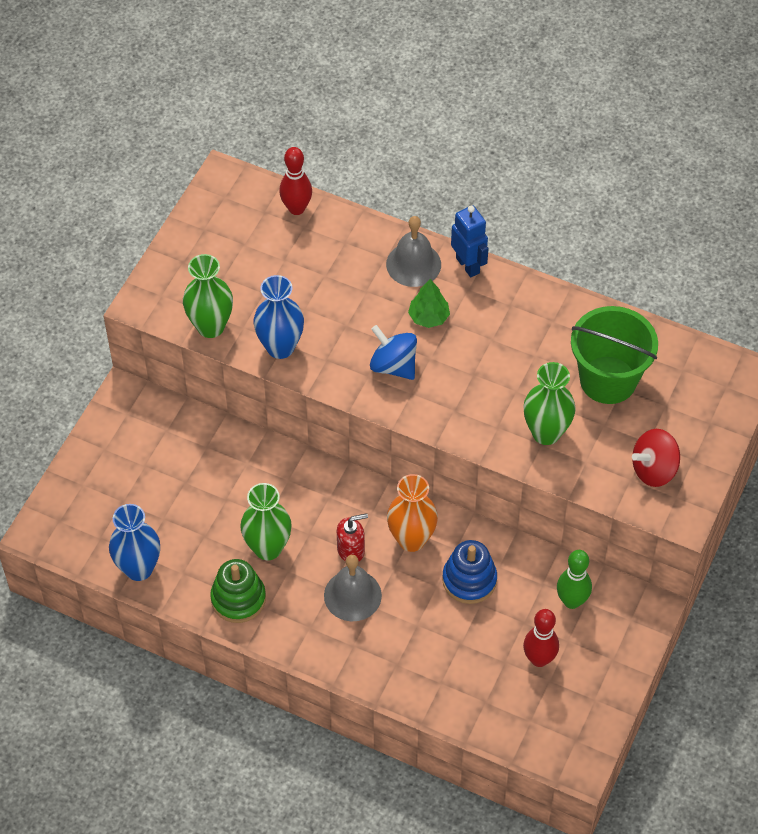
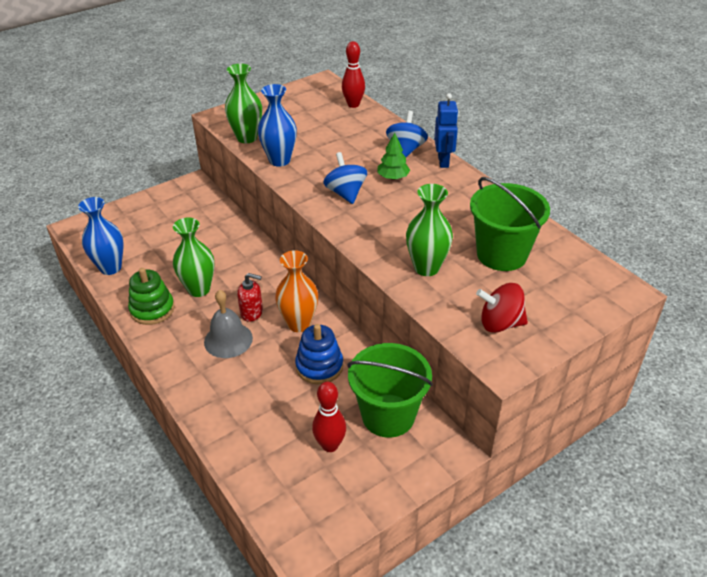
camera: 30 degrees right, 15 degrees down
(413, 264) = (406, 150): grey bell -> blue spinning top
(572, 601) = (388, 415): green bowling pin -> green bucket

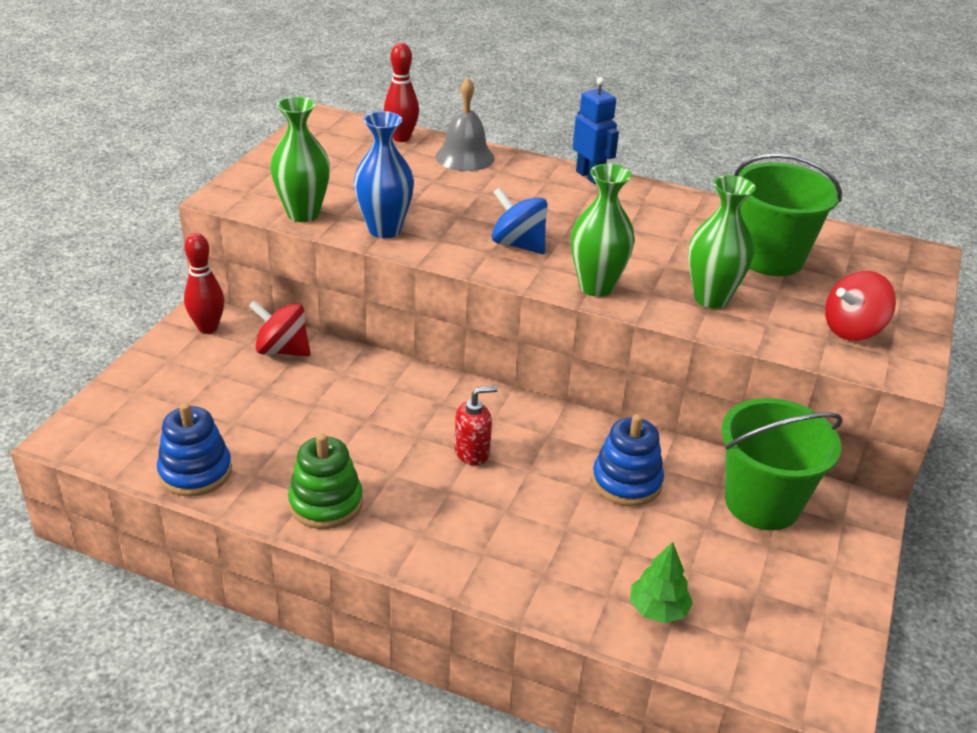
camera: 35 degrees left, 5 degrees down
(110, 267) = (195, 472): blue vase -> blue stacking toy
(199, 289) = (366, 451): green vase -> green vase (596, 287)
(213, 216) = (282, 350): none -> red spinning top
(228, 340) = (477, 498): grey bell -> grey bell (465, 157)
(299, 324) = (547, 442): orange vase -> none
(330, 445) = (736, 566): red bowling pin -> red bowling pin (208, 328)
(393, 177) = (553, 210): green tree -> green tree (658, 609)
(406, 150) = (530, 175): blue spinning top -> none

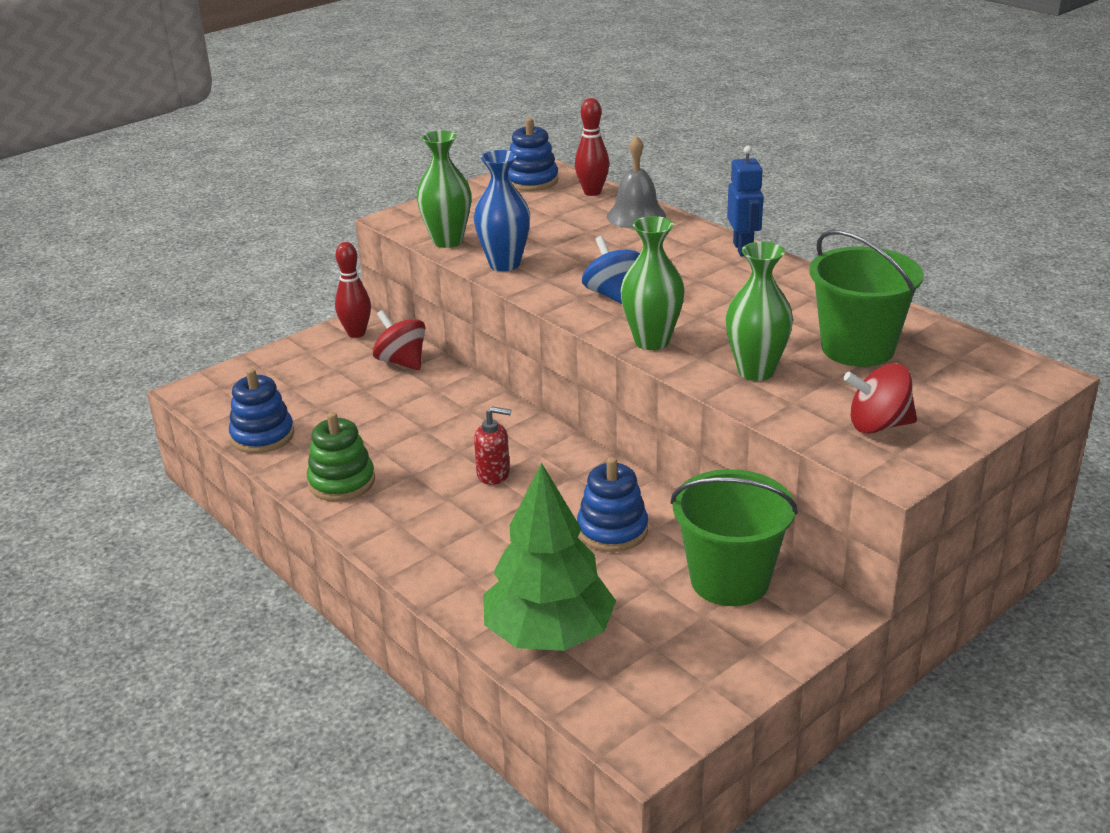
camera: 30 degrees right, 5 degrees down
(331, 134) = (532, 181): none -> blue stacking toy
(658, 609) = (549, 634): green tree -> green tree, size x2.16

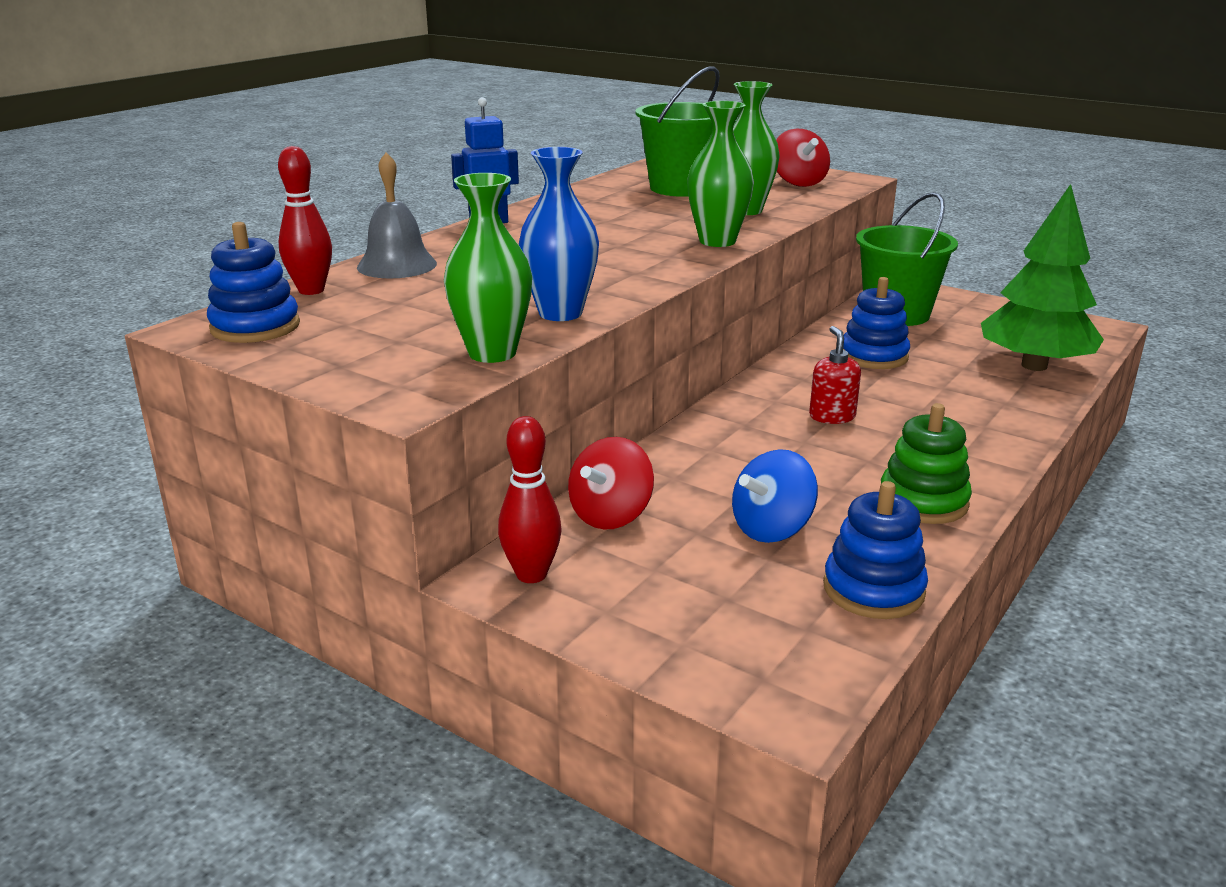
camera: 105 degrees left, 5 degrees down
(613, 295) = (623, 260): blue spinning top -> blue spinning top (772, 529)

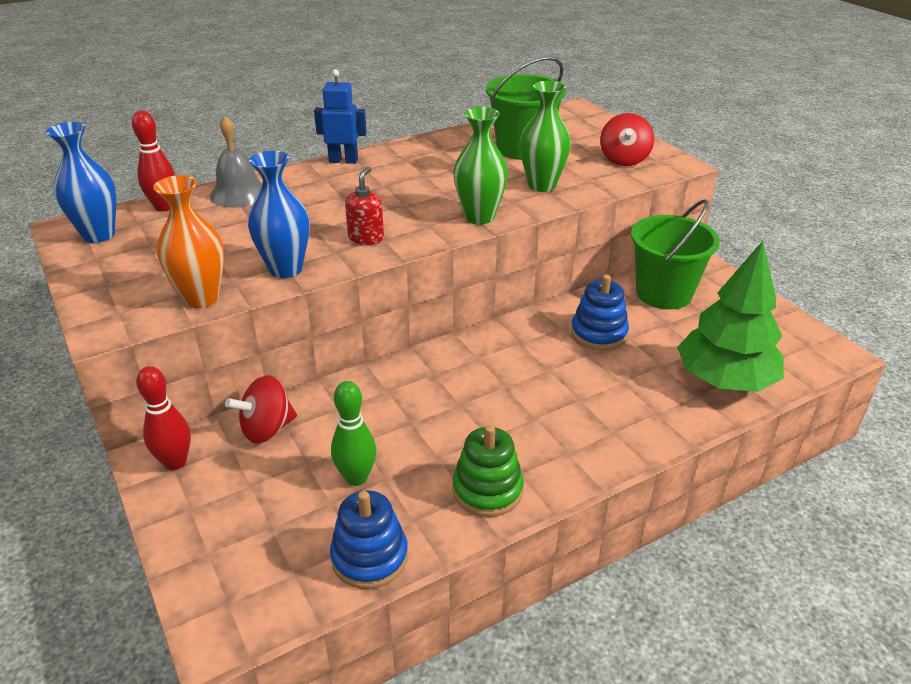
camera: 25 degrees right, 10 degrees up
(255, 327) = (99, 235): blue stacking toy -> blue vase
(492, 353) = (201, 298): green vase -> orange vase
(772, 529) = (356, 477): blue spinning top -> green bowling pin
(832, 416) = (504, 386): red soap dispenser -> red soap dispenser (366, 238)

